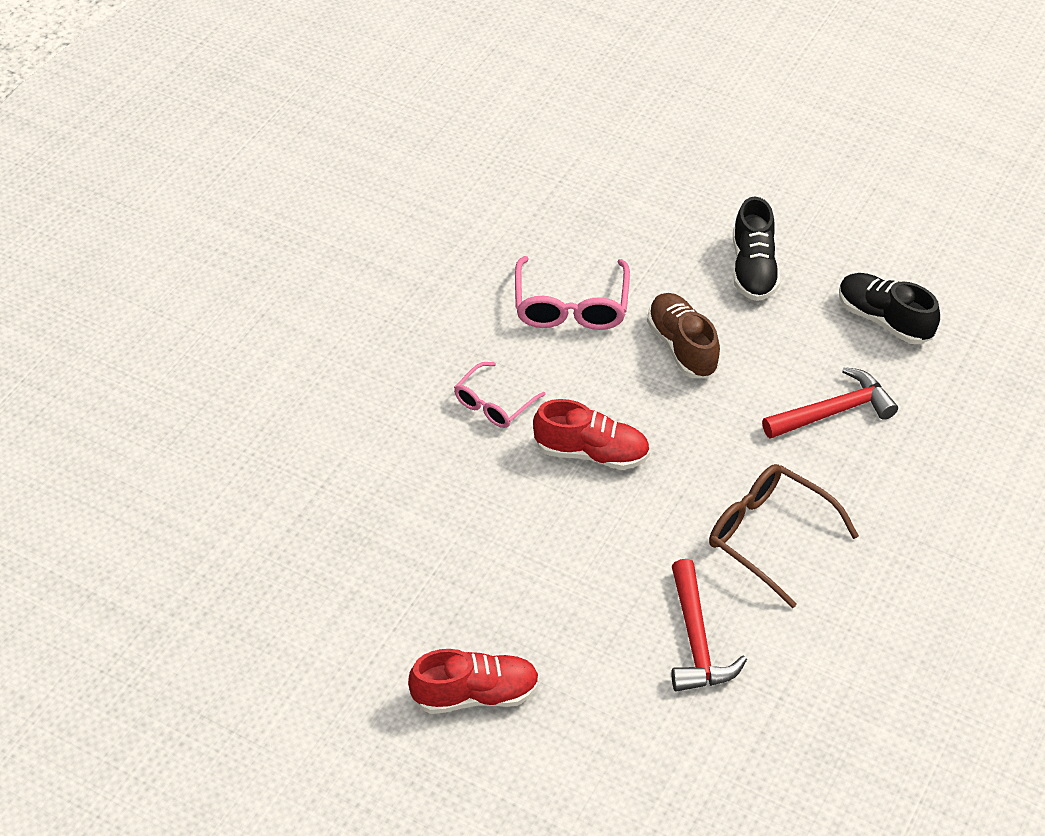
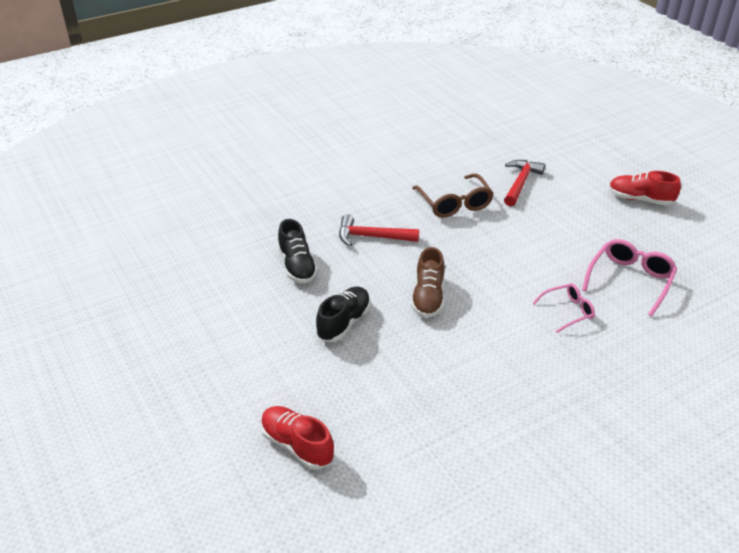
camera: 150 degrees left, 10 degrees down
(571, 306) = (482, 348): pink glasses -> pink glasses (630, 280)
(591, 453) = (522, 267): red shoe -> red shoe (297, 445)

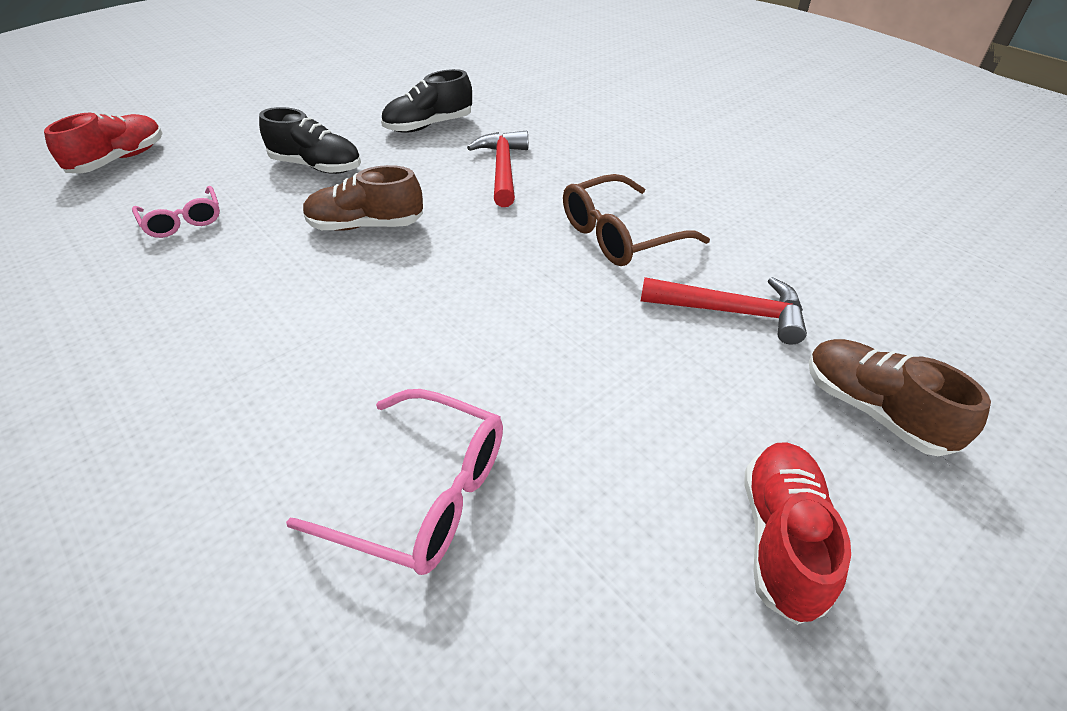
camera: 80 degrees right, 5 degrees up
(568, 311) = (322, 383): pink glasses -> pink glasses (183, 221)
(580, 164) = (873, 410): none -> brown shoe

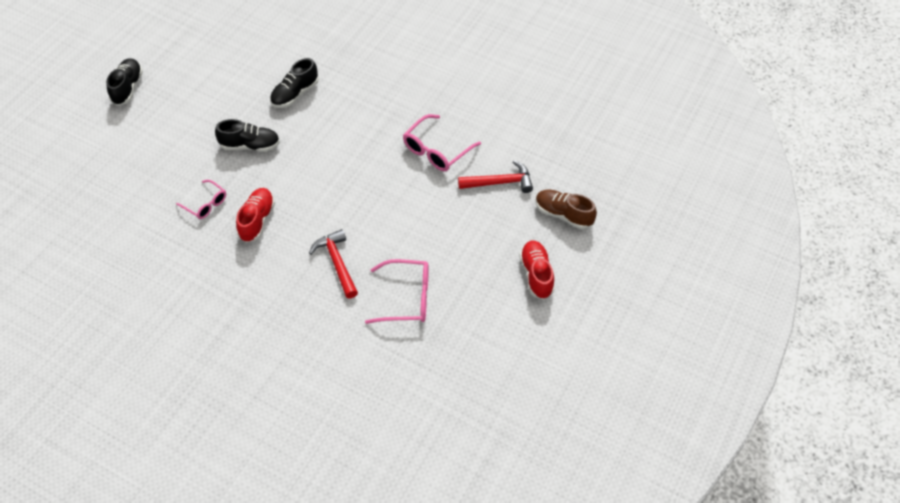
camera: 20 degrees left, 10 degrees up
(120, 160) = (128, 172): red shoe -> red shoe (257, 220)
(217, 82) = (127, 88): none -> black shoe
(366, 225) = (305, 180): brown shoe -> none
(502, 169) = (357, 119): red hammer -> red hammer (337, 263)
(620, 235) = (436, 150): brown glasses -> pink glasses

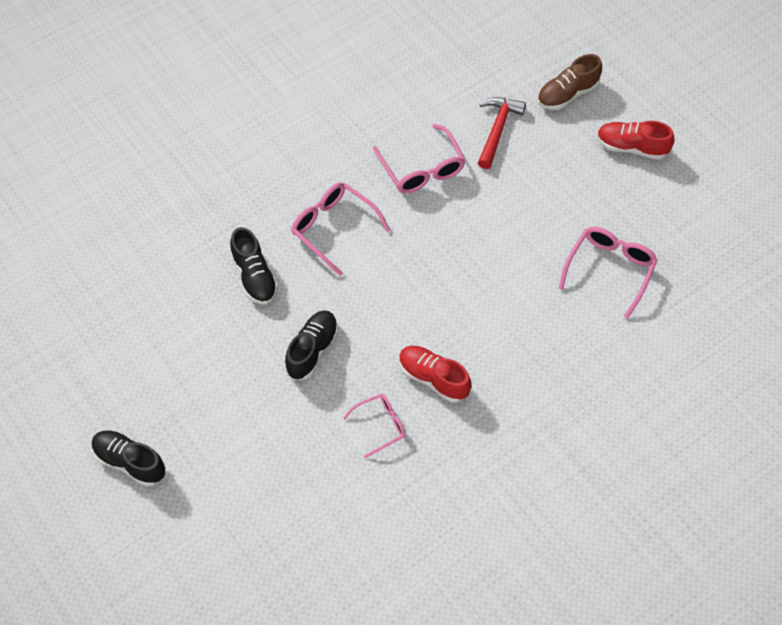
camera: 65 degrees left, 5 degrees up
(337, 263) = (533, 318): red hammer -> none
(356, 120) = (333, 228): none -> pink glasses

